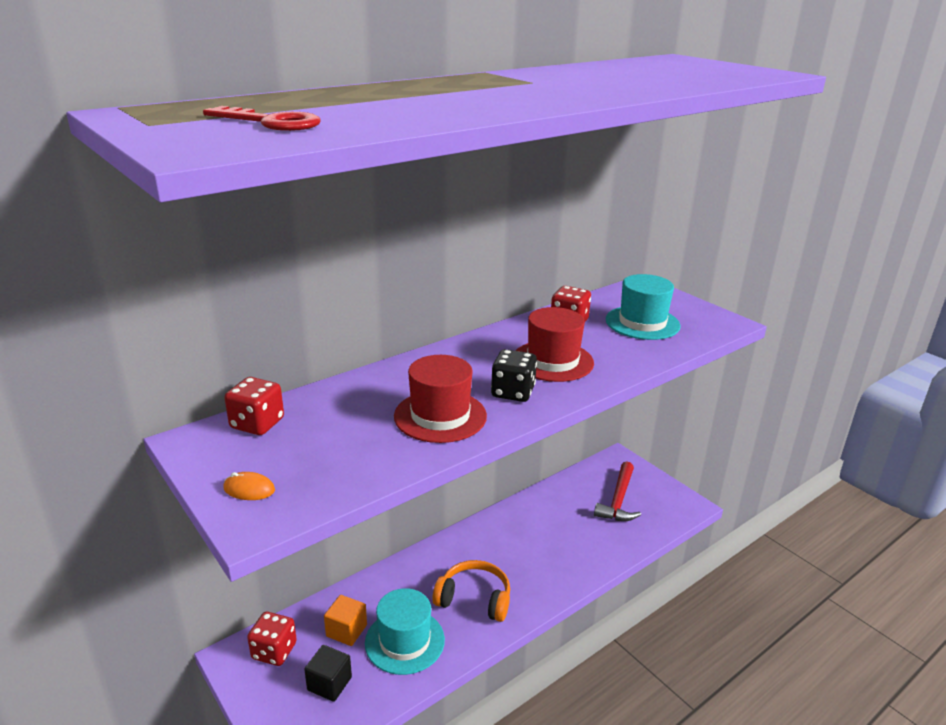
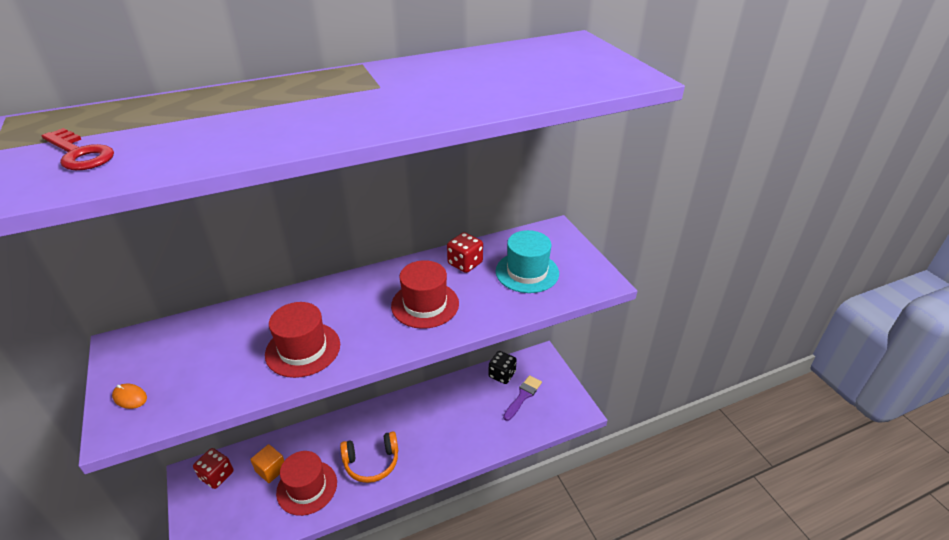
camera: 15 degrees right, 10 degrees up
(257, 424) = (170, 335): red dice -> none
(329, 683) = (242, 510): black cube -> none
(404, 641) = (307, 487): turquoise hat -> red hat
(474, 599) = (371, 462): orange headphones -> orange headphones turned 135 degrees clockwise
(513, 392) = (373, 333): black dice -> black dice (502, 374)
(618, 500) = (523, 396): red hammer -> purple brush

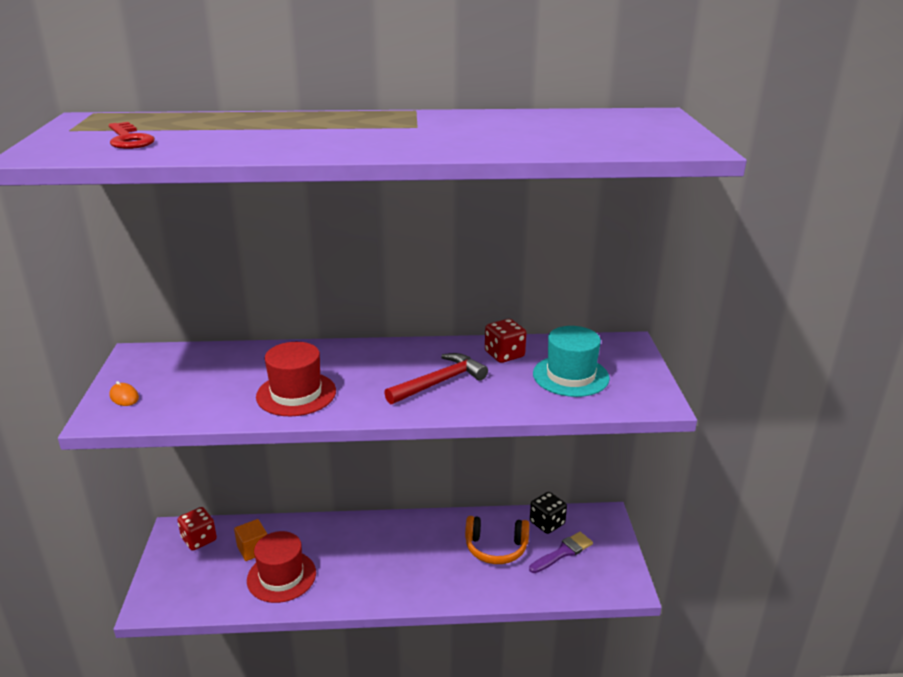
camera: 20 degrees right, 10 degrees down
(371, 462) = (359, 572): orange headphones -> orange headphones (496, 548)
(425, 304) = (440, 382): red hat -> red hammer

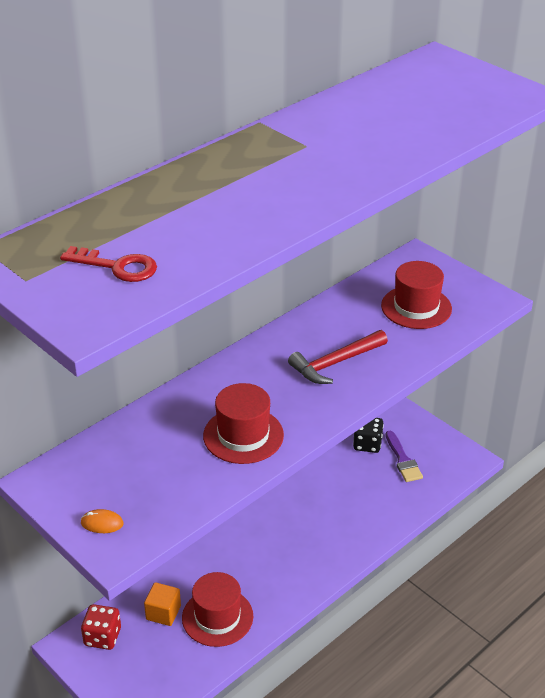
camera: 40 degrees left, 10 degrees up
(440, 382) = (335, 363): red hammer -> red hammer turned 135 degrees counterclockwise
(496, 548) = (353, 487): orange headphones -> none
(504, 354) = (346, 313): red dice -> none
(563, 552) = (403, 460): purple brush -> purple brush turned 150 degrees clockwise
(570, 376) = (416, 307): turquoise hat -> red hat

